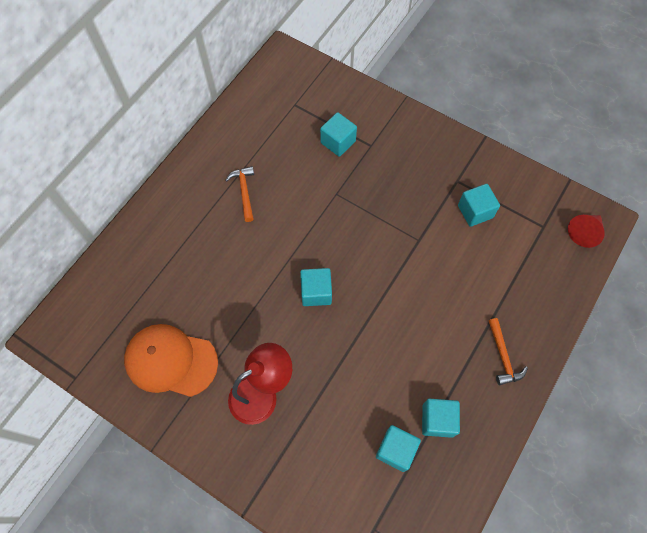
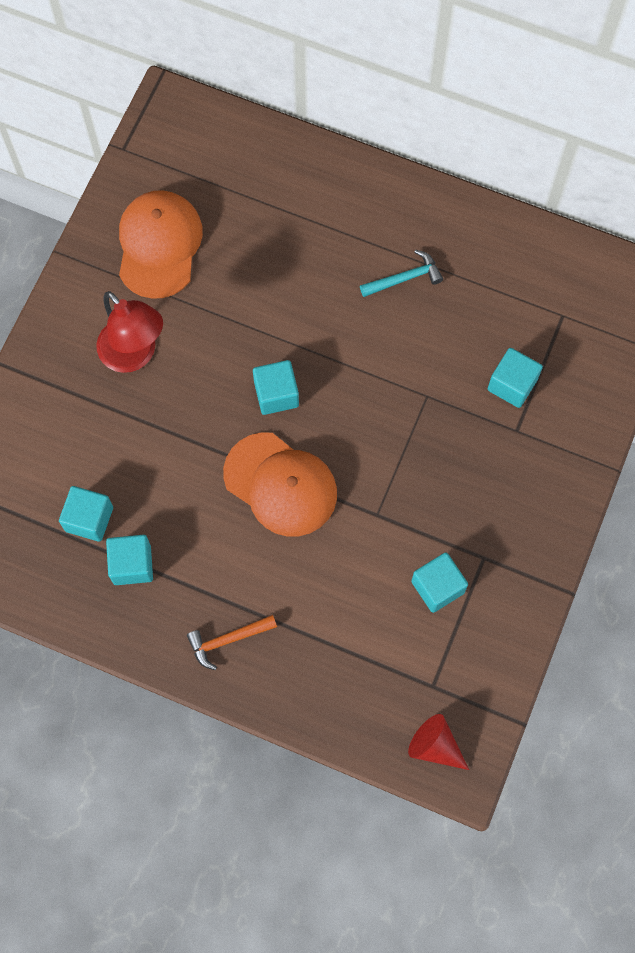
camera: 80 degrees right, 5 degrees up
(244, 192) = (405, 278): orange hammer -> turquoise hammer
(387, 300) = (280, 484): none -> orange cap

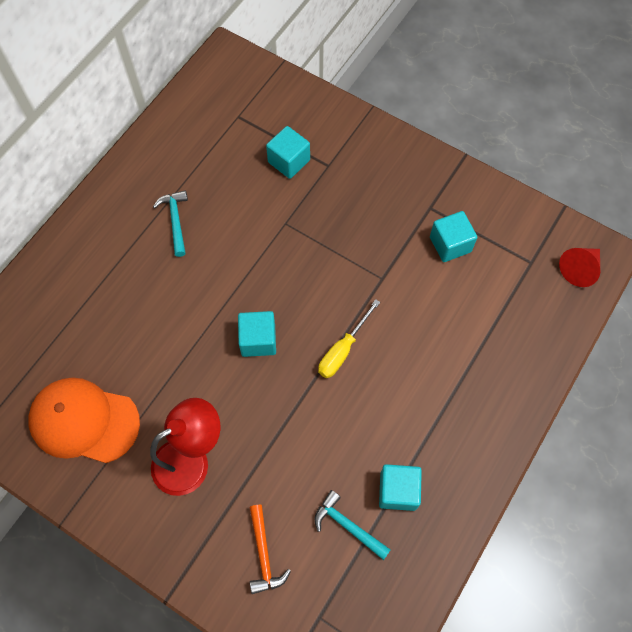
camera: 80 degrees left, 5 degrees down
(89, 519) = (347, 525): turquoise cube -> turquoise hammer
(227, 640) = (478, 416): orange hammer -> orange hammer (264, 554)
(280, 484) = (343, 350): orange cap -> yellow screwdriver

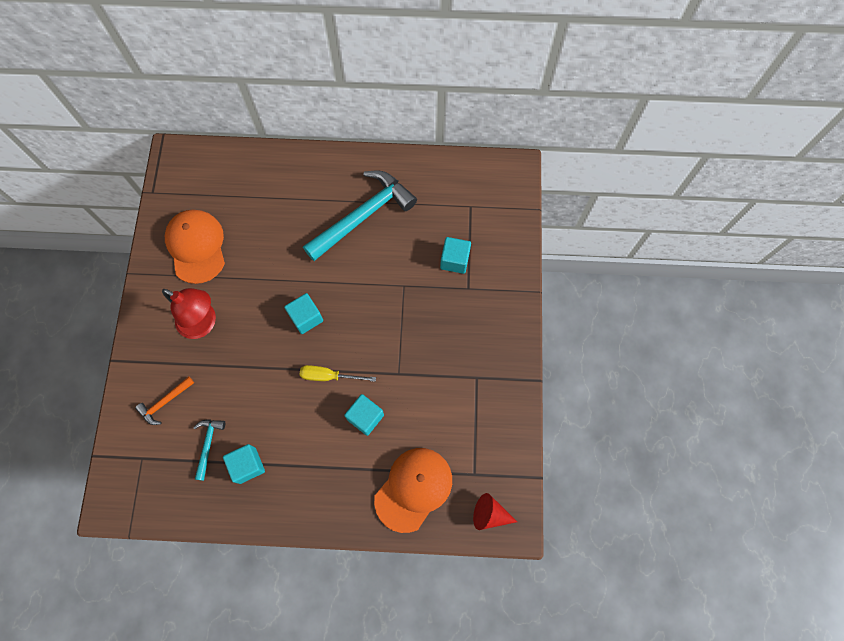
camera: 60 degrees right, 5 degrees up
(175, 221) = (363, 215): turquoise hammer -> turquoise hammer, size x2.18
(450, 244) = (454, 407): turquoise cube -> turquoise cube (365, 417)
(517, 327) = (413, 489): none -> orange cap

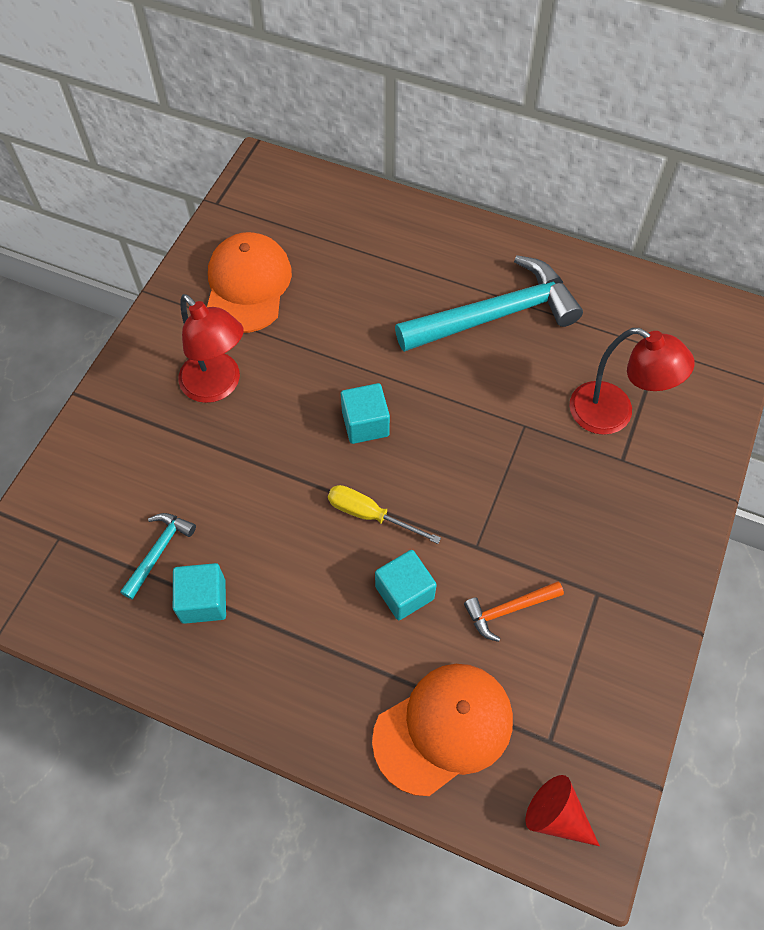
camera: 20 degrees right, 10 degrees down
(165, 402) = (122, 472): orange hammer -> orange hammer (508, 610)
(454, 260) = (613, 414): turquoise cube -> red lamp

